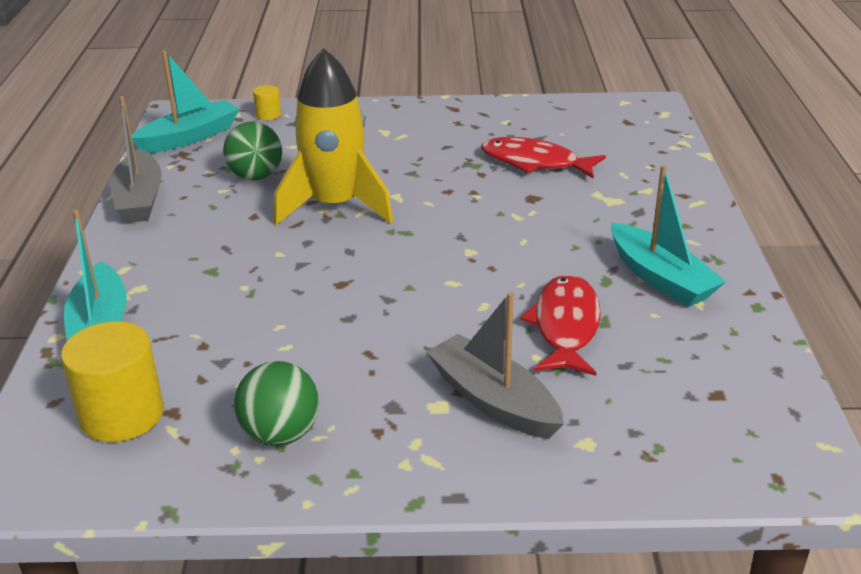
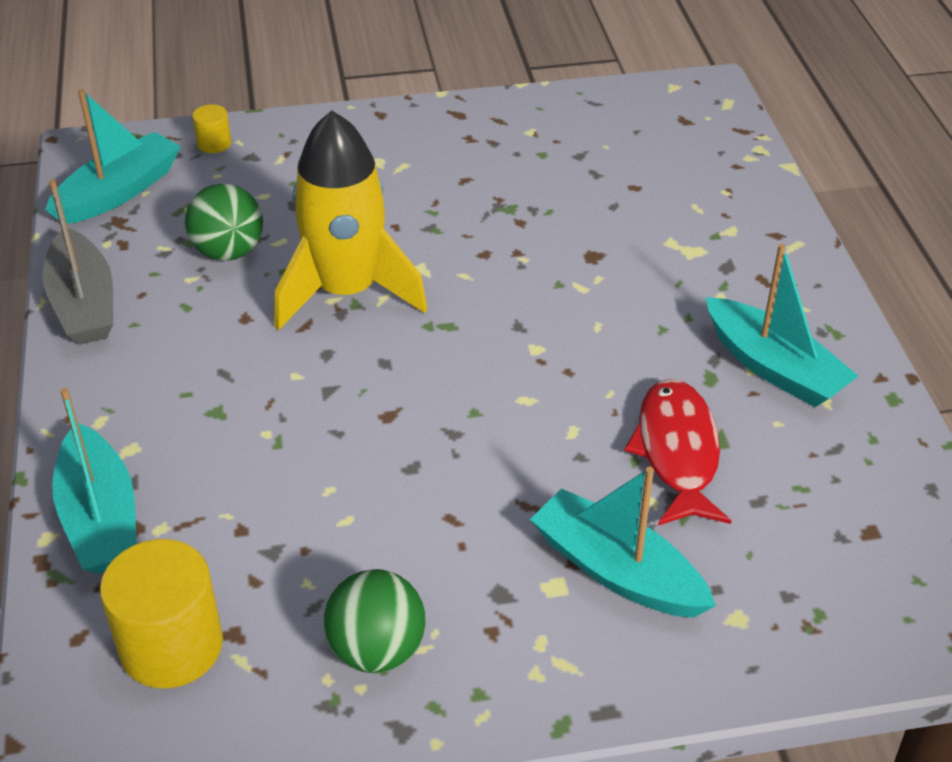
camera: 10 degrees left, 10 degrees up
(493, 400) = (617, 571): grey boat -> turquoise boat
(535, 162) = (583, 198): red fish -> none

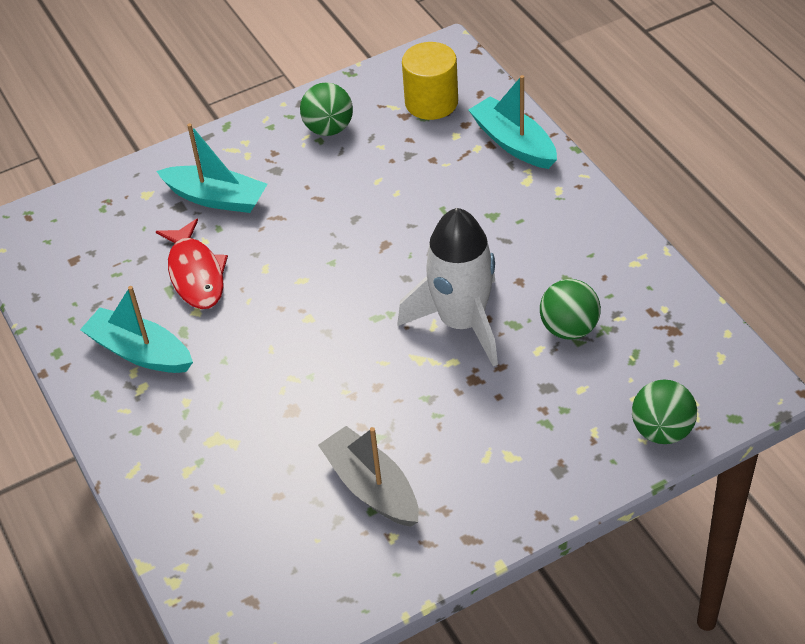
camera: 165 degrees right, 5 degrees up
(84, 303) = (637, 258): grey boat -> grey boat (371, 487)
(118, 192) = (697, 356): turquoise boat -> none
(214, 144) = (662, 431): yellow cylinder -> green ball
(347, 291) = (461, 322): yellow rocket -> white rocket

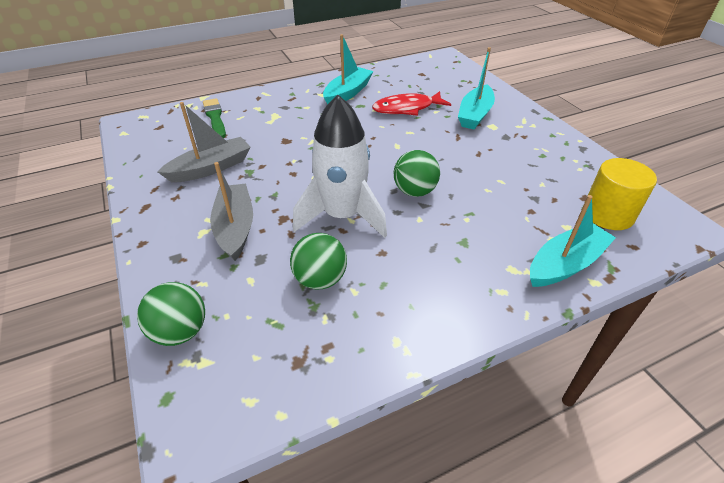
camera: 90 degrees right, 5 degrees down
(221, 524) = (215, 118): none -> green brush
(328, 129) = (556, 159): green ball -> green ball (414, 191)
(498, 424) = (235, 228): none -> grey boat

